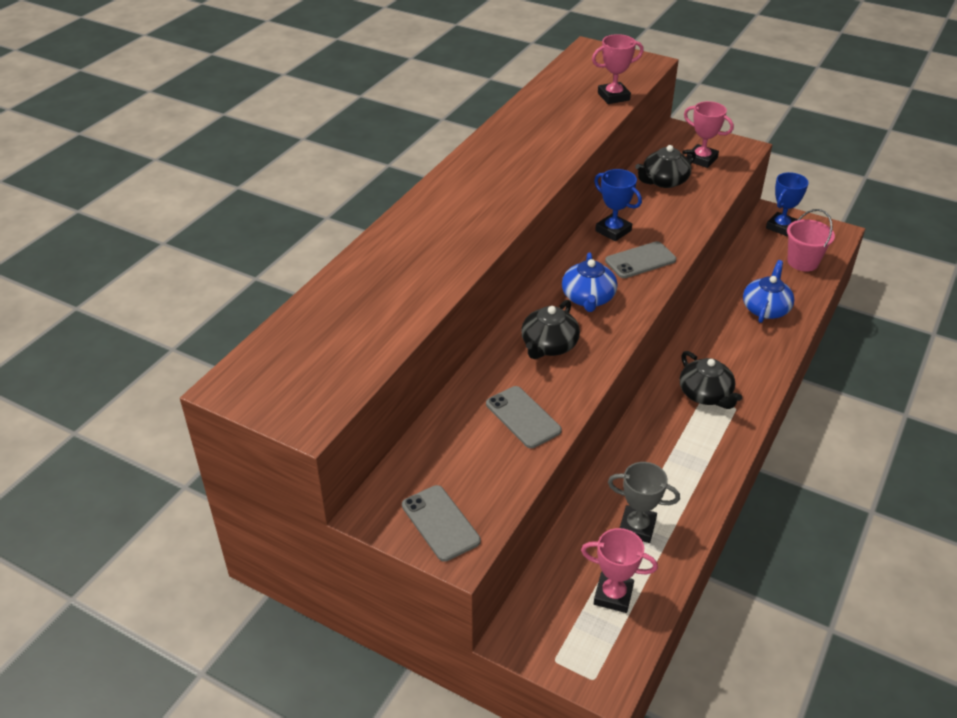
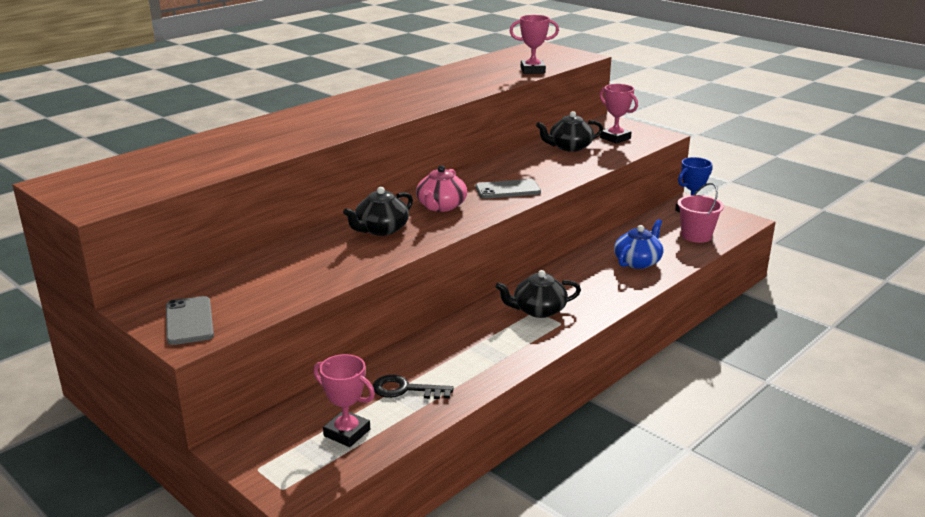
camera: 15 degrees right, 15 degrees down
(523, 417) = (319, 268): grey phone -> none
(588, 298) = (441, 206): blue teapot -> pink teapot
(613, 231) = (498, 170): blue trophy -> none
(637, 527) = (405, 389): grey trophy -> black key
(705, 394) = (538, 310): black teapot -> black teapot turned 90 degrees clockwise

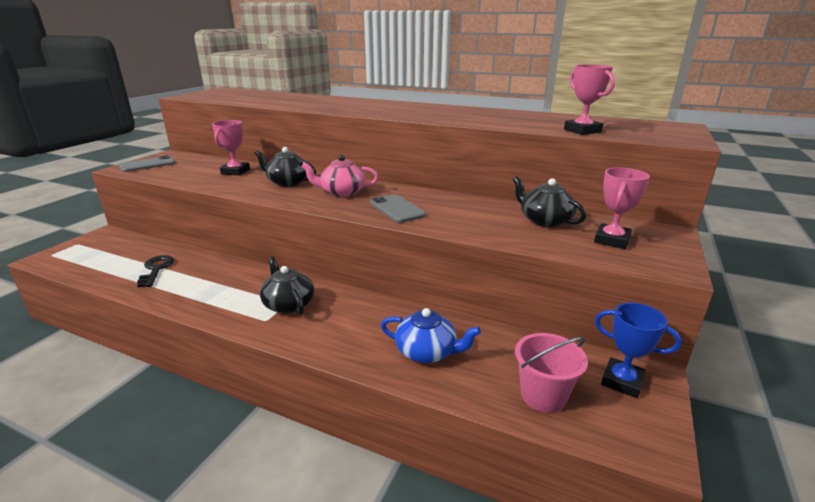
camera: 70 degrees right, 0 degrees up
(347, 433) = (105, 260): pink trophy -> pink trophy (235, 172)

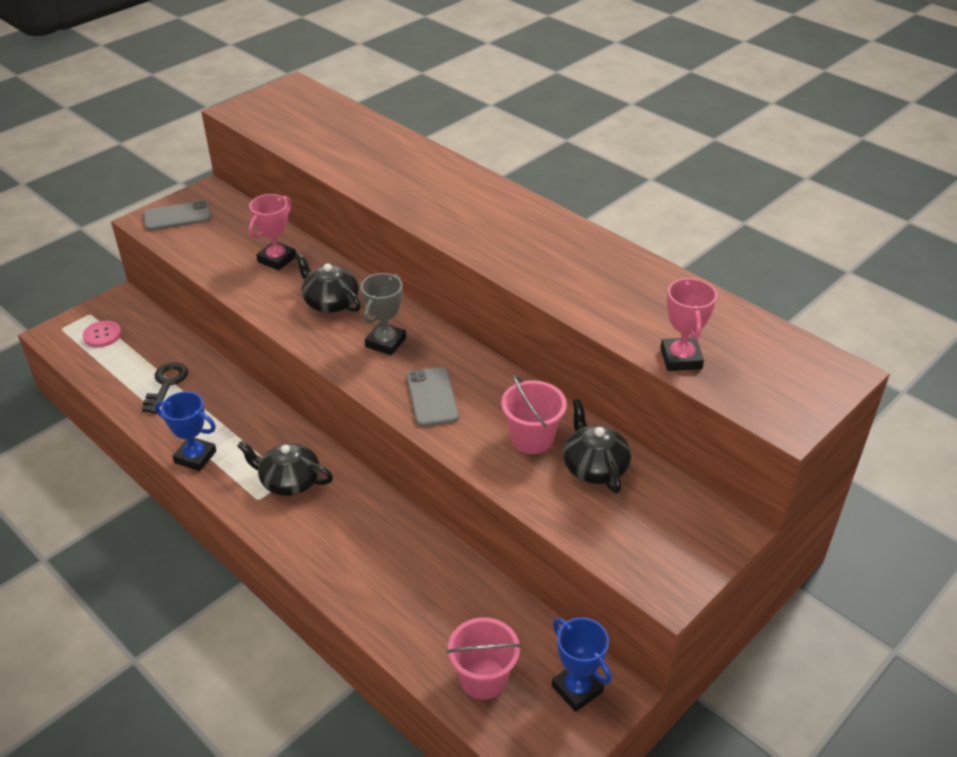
camera: 20 degrees right, 15 degrees up
(90, 253) = (102, 335): none -> pink button
(196, 305) = (195, 457): none -> blue trophy
(288, 304) = (289, 481): black teapot -> black teapot turned 60 degrees counterclockwise
(342, 192) = (385, 342): pink teapot -> grey trophy
(427, 352) = (401, 591): blue teapot -> none
(487, 215) = (532, 438): none -> pink bucket
(611, 240) = (643, 526): pink trophy -> none

